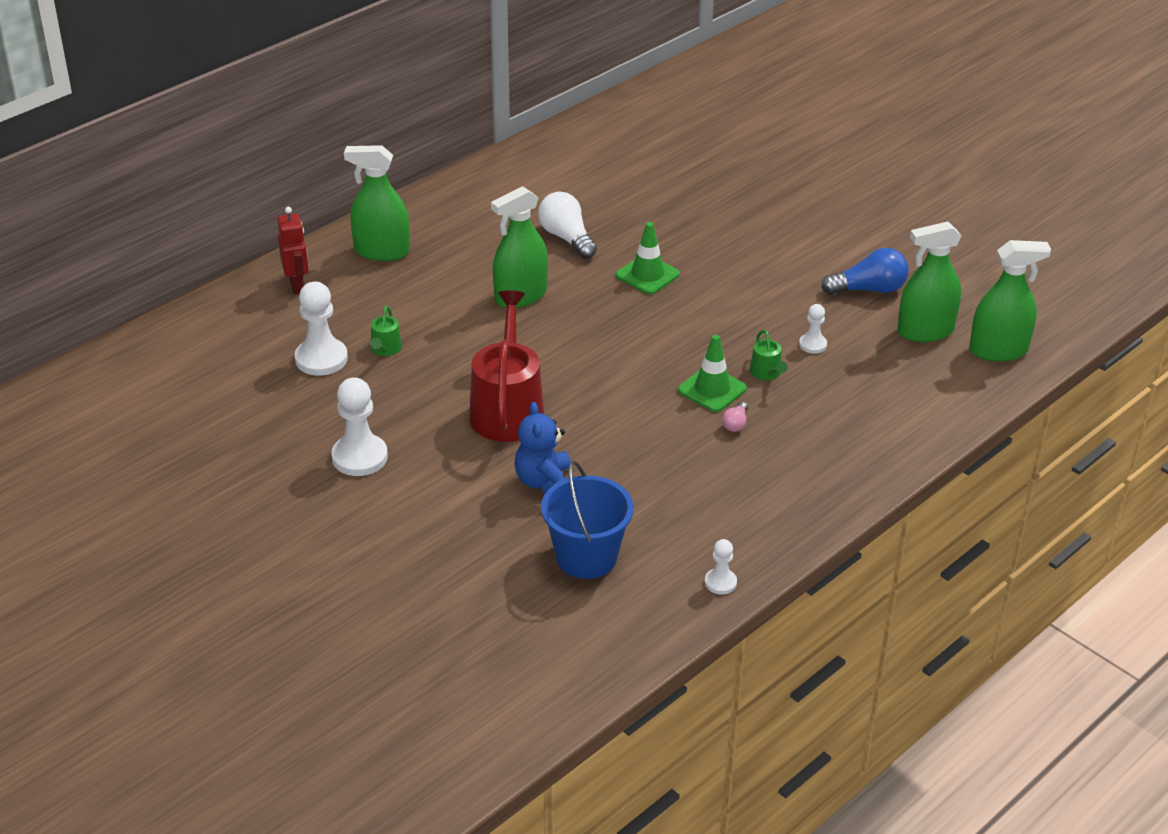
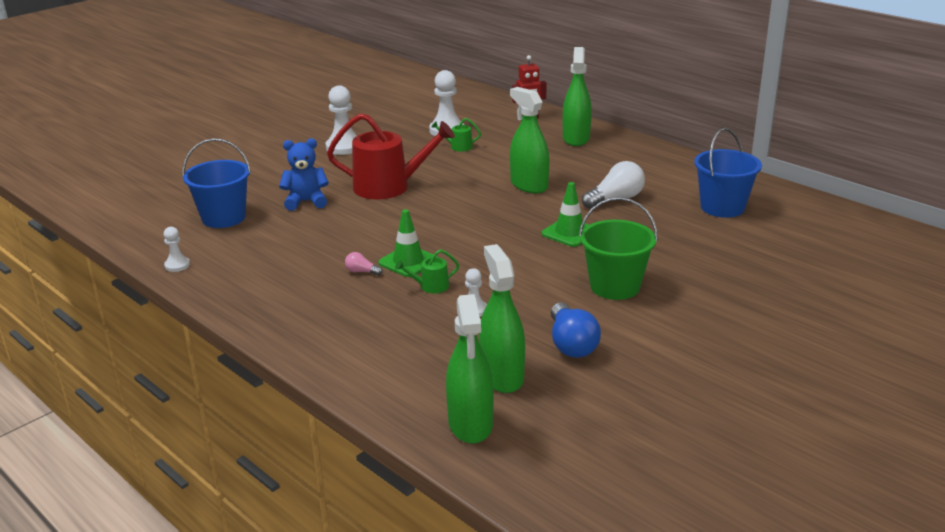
camera: 90 degrees right, 10 degrees down
(595, 174) = (722, 207): none -> blue bucket
(763, 256) = (615, 286): none -> green bucket

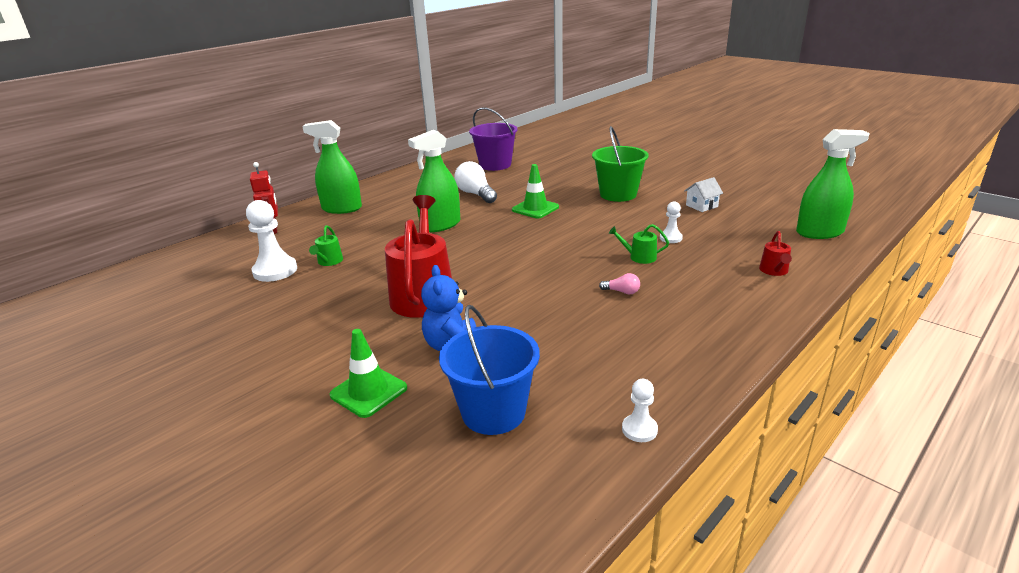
camera: 90 degrees left, 0 degrees up
(344, 147) = (284, 337): white pawn -> none
(361, 272) = (622, 292): pink light bulb -> pink light bulb turned 90 degrees counterclockwise
(375, 364) = (774, 271): none -> red watering can
(408, 261) = (596, 270): green traffic cone -> green traffic cone (368, 391)
(431, 286) = (639, 257): green watering can -> green watering can turned 120 degrees clockwise
(502, 376) = (755, 225): green spray bottle -> none
(571, 344) = (701, 206): blue light bulb -> white house
(722, 207) = (495, 165): blue bucket -> purple bucket

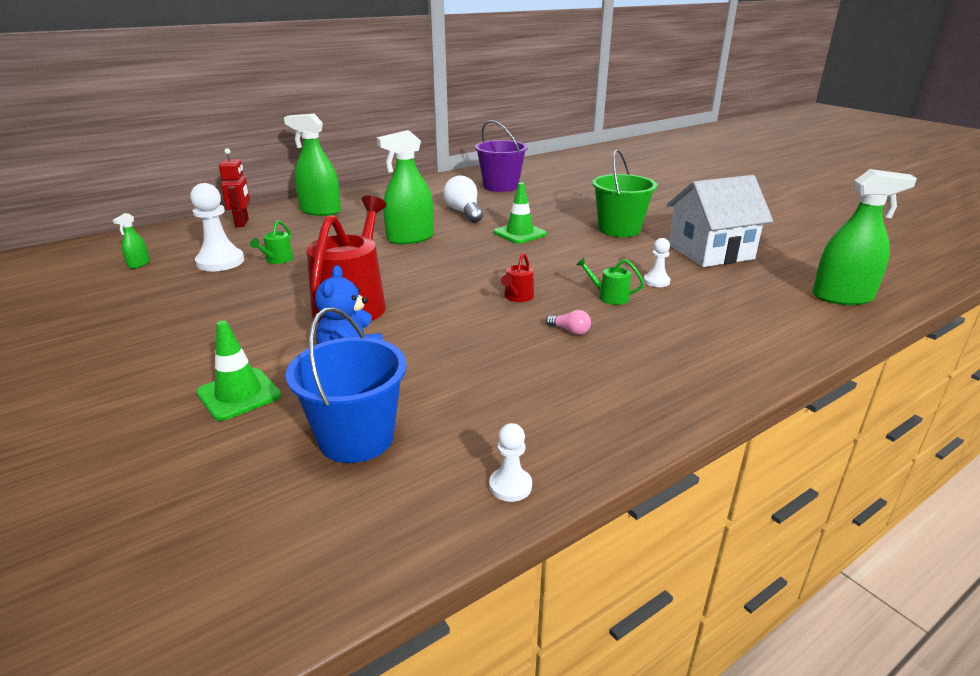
camera: 10 degrees right, 0 degrees up
(195, 283) = (139, 264): none -> green spray bottle
(701, 206) = (710, 252): white house -> white house, size x2.30
(774, 271) = (764, 332): red watering can -> red watering can (517, 297)

